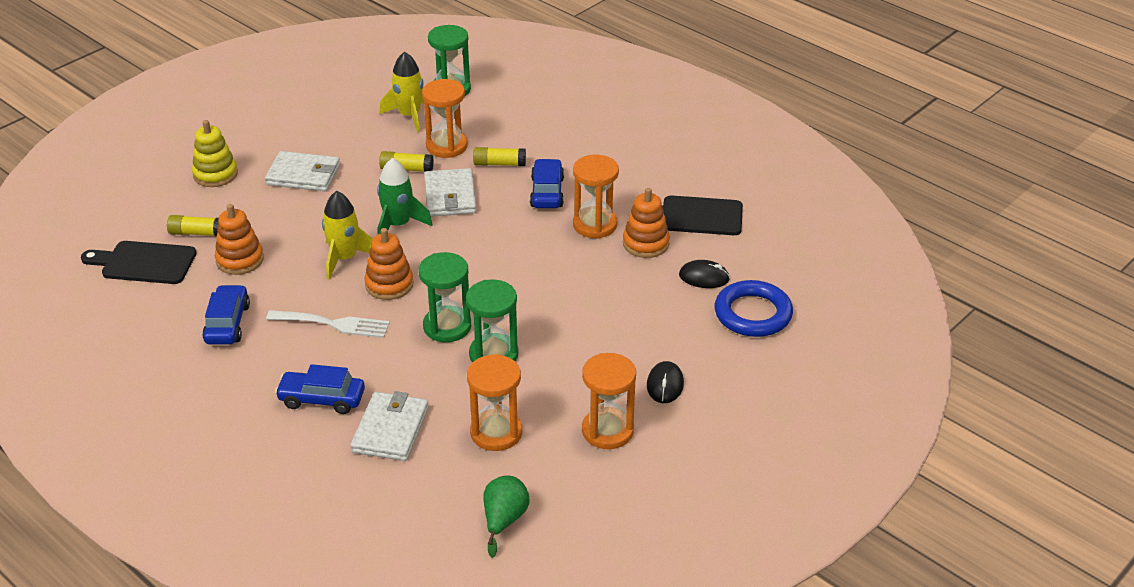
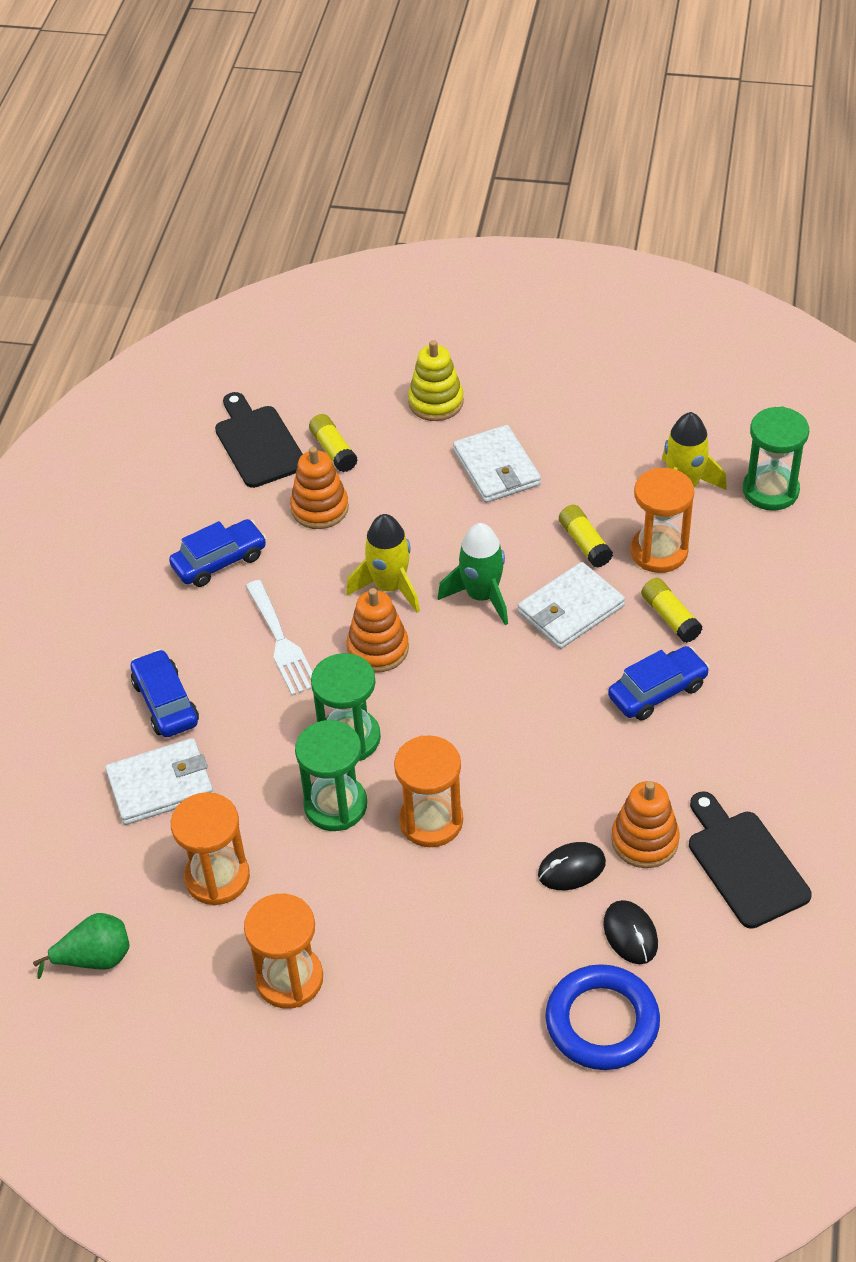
camera: 60 degrees right, 10 degrees up
(595, 225) = (636, 771): orange hourglass -> orange hourglass (431, 821)
(665, 385) = (404, 995): black mouse -> black mouse (571, 868)

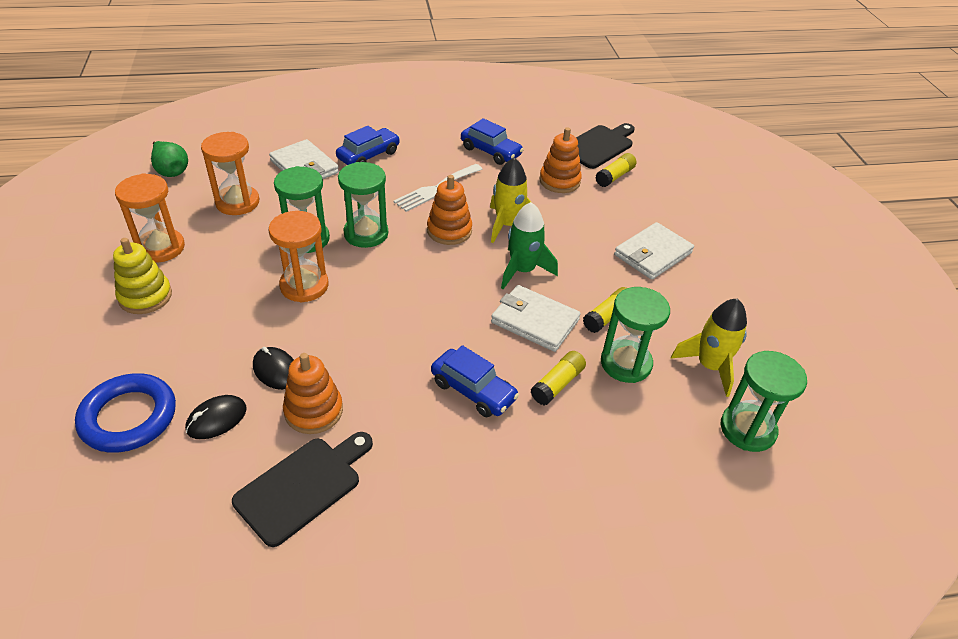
camera: 65 degrees right, 5 degrees down
(436, 402) = (694, 212): yellow stacking toy -> yellow stacking toy (145, 296)
(659, 552) = (626, 363): orange hourglass -> green hourglass

